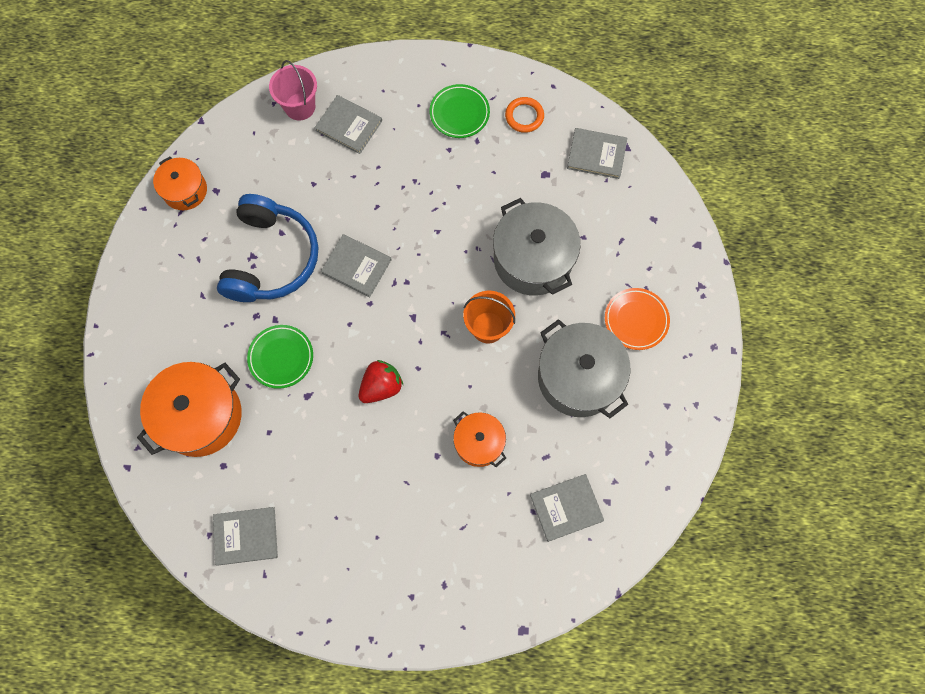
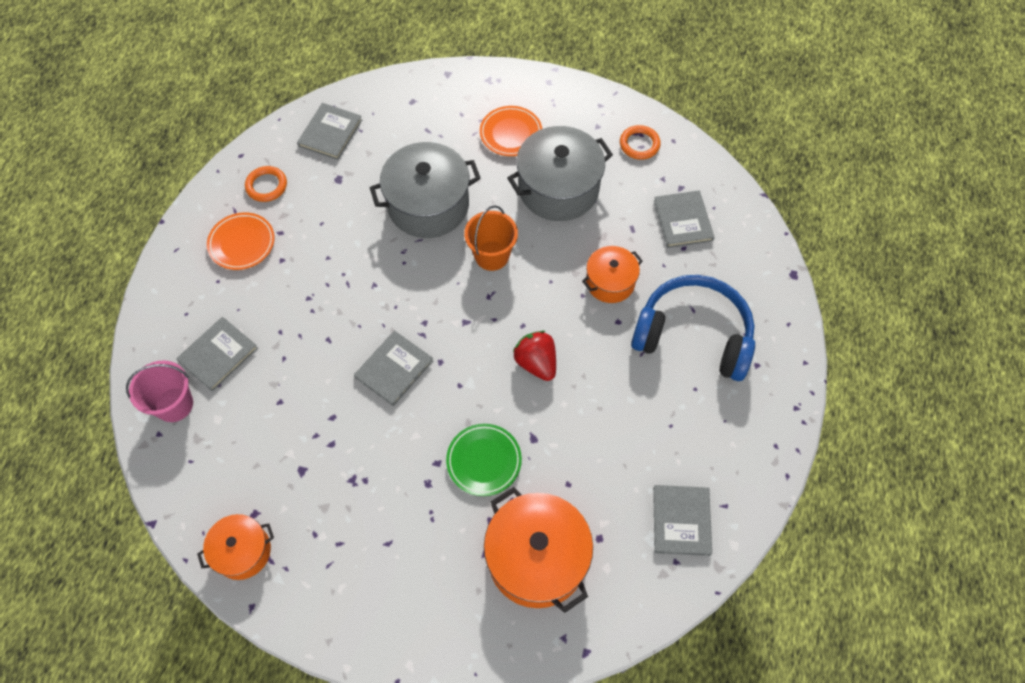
camera: 80 degrees left, 10 degrees down
(271, 258) = (361, 458): blue headphones -> blue headphones (693, 335)
(459, 113) = (242, 243): green plate -> orange plate
(653, 452) = (639, 144): none -> orange ring

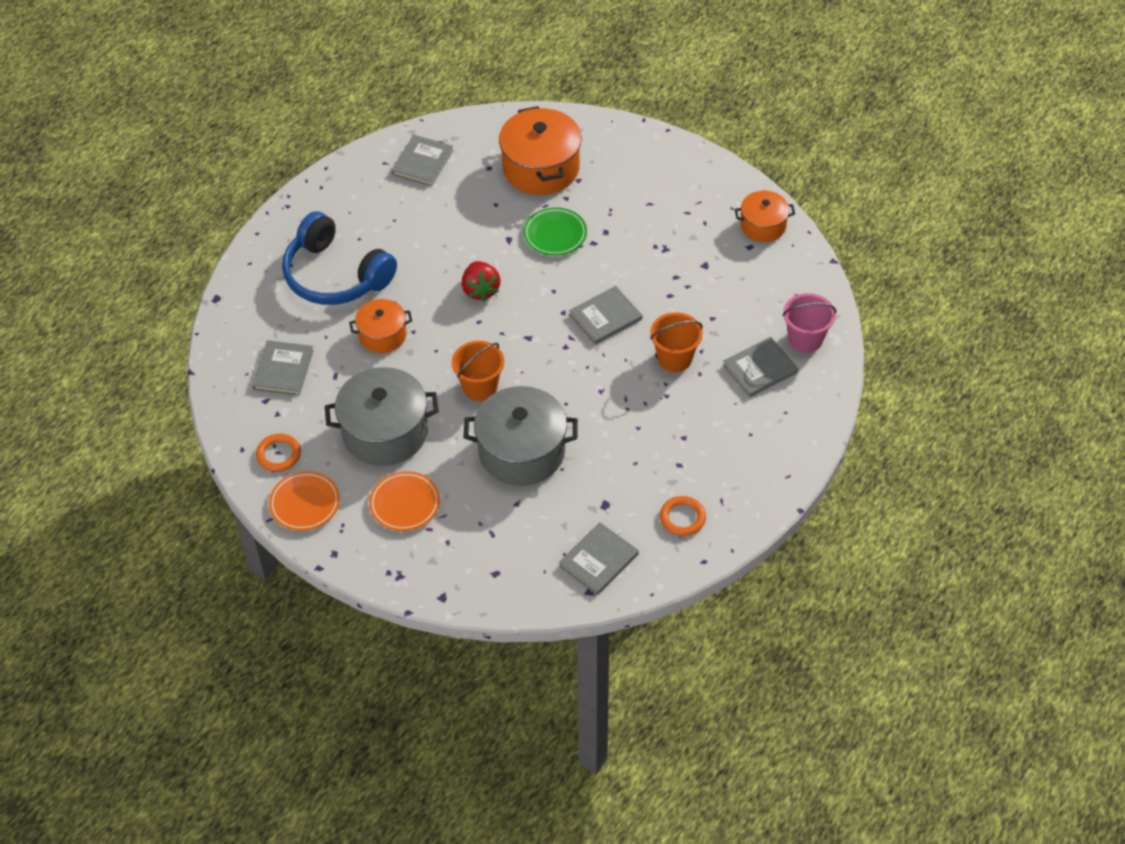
camera: 160 degrees left, 10 degrees down
(242, 243) = (720, 464): orange plate -> orange plate (305, 503)
(309, 341) = (674, 358): none -> orange bucket

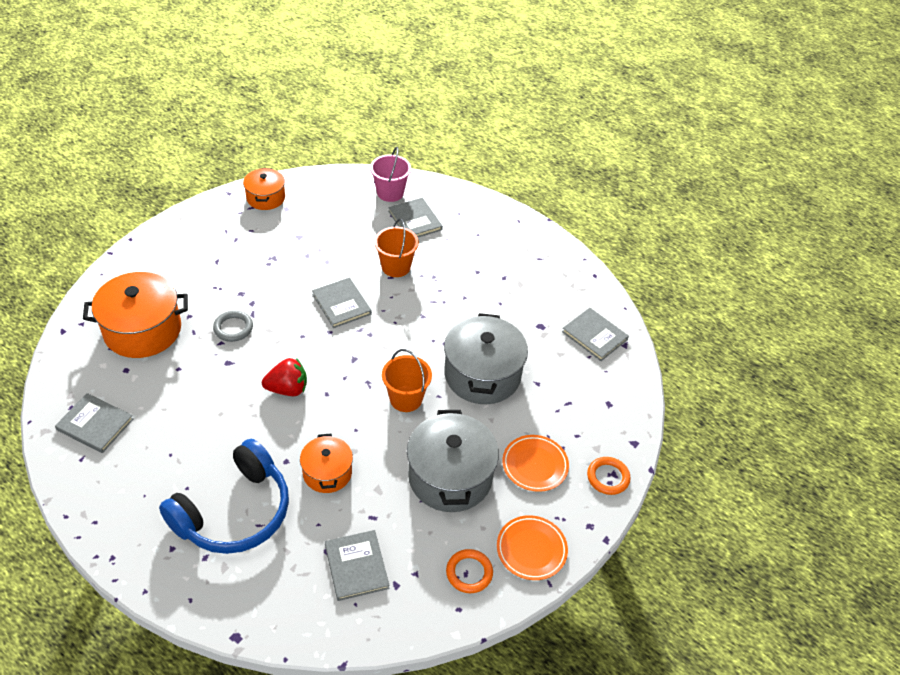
camera: 90 degrees left, 5 degrees down
(283, 369) = (356, 566): grey book -> grey book turned 60 degrees clockwise
(555, 234) = (233, 328): green plate -> grey ring
(682, 518) = (555, 282): orange ring -> orange ring (608, 477)

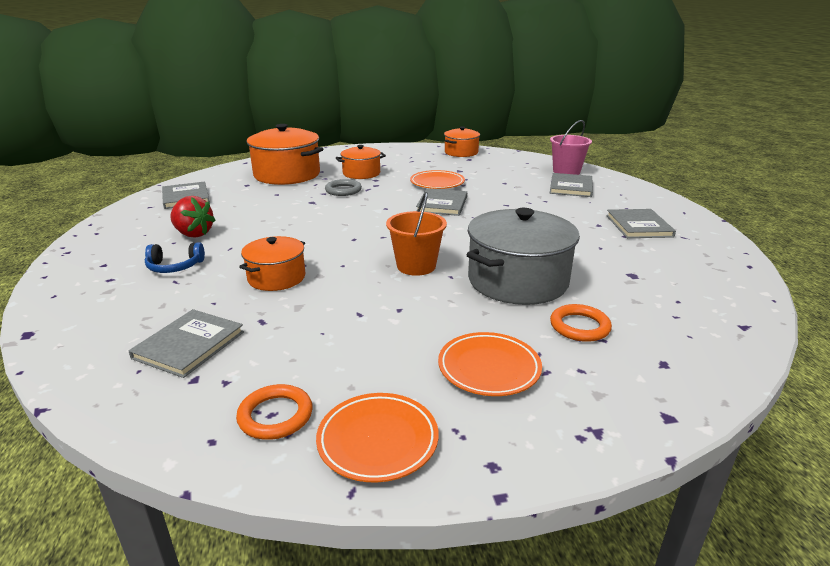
camera: 45 degrees right, 20 degrees down
(214, 289) = (361, 173): none -> orange pot
(234, 512) = (174, 267): blue headphones -> blue headphones, size x0.43
(287, 389) = (329, 226): red strawberry -> red strawberry (193, 234)
(302, 270) = (437, 183): none -> orange plate
(396, 267) = (519, 201): orange bucket -> none
(450, 477) = (378, 331): grey pot -> none
(594, 335) = (702, 304): grey book -> grey book (639, 226)
(608, 477) = (583, 430): orange ring -> orange ring (579, 326)

